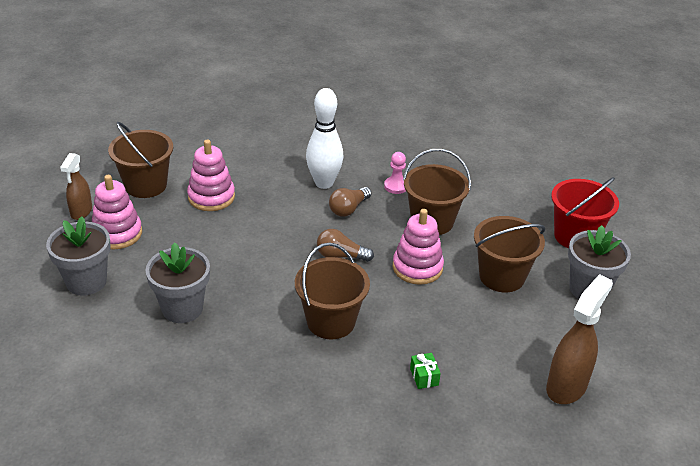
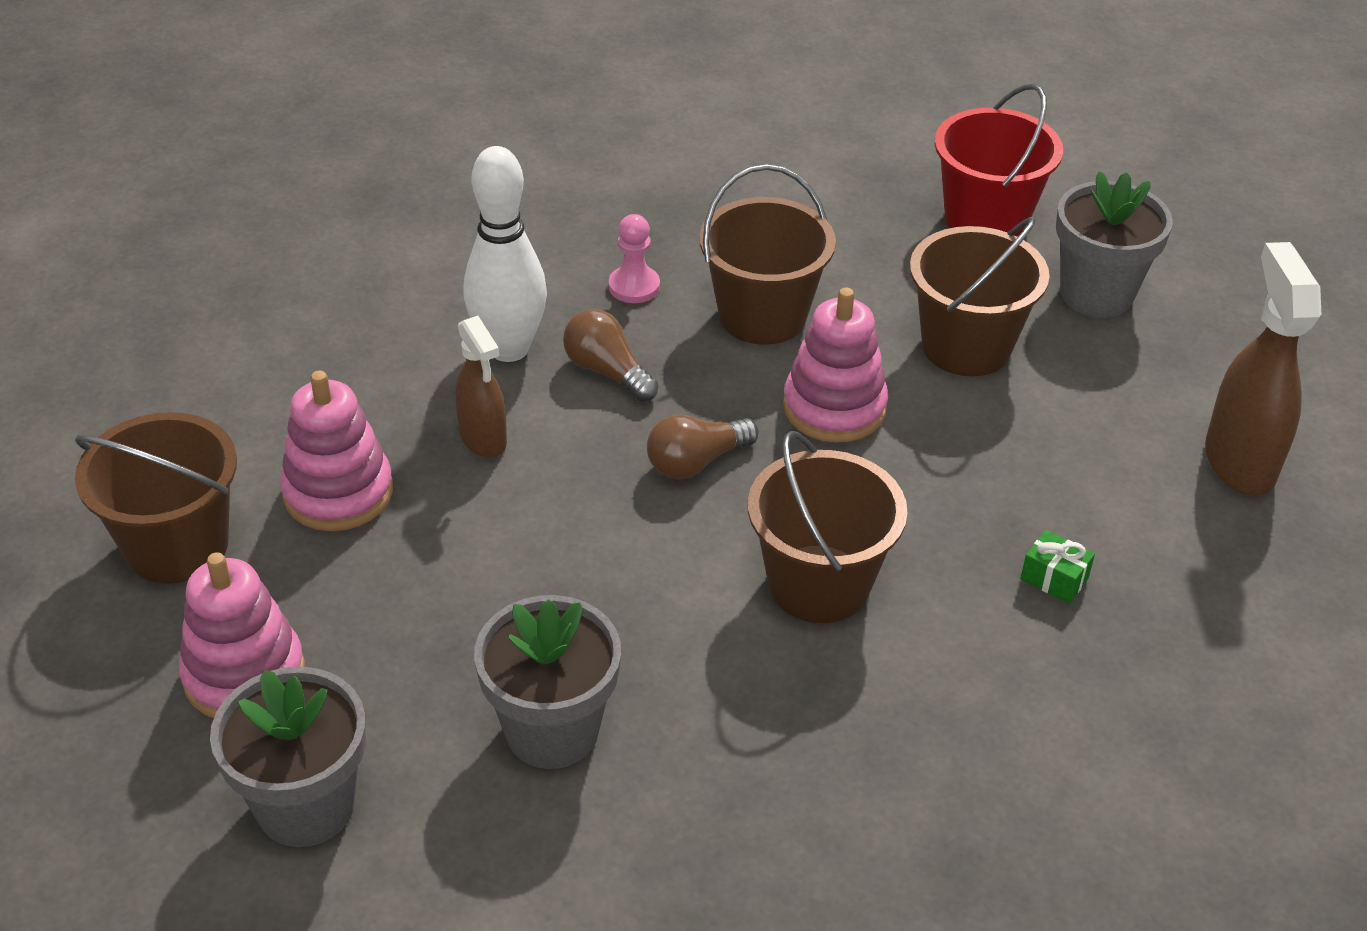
camera: 40 degrees left, 5 degrees up
(81, 212) = (110, 679): brown spray bottle -> brown spray bottle (483, 439)
(348, 209) = (607, 372): brown light bulb -> brown light bulb turned 135 degrees clockwise

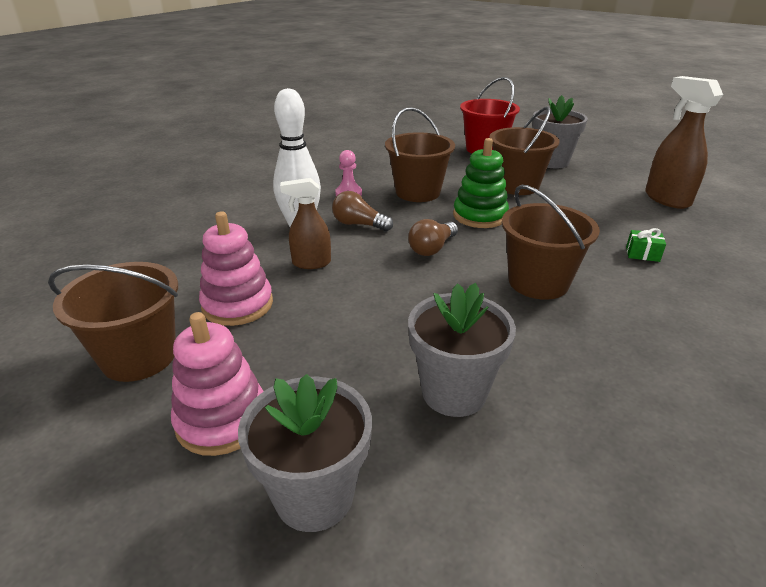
camera: 20 degrees left, 10 degrees down
(483, 439) = (311, 263): brown spray bottle -> brown spray bottle turned 135 degrees clockwise
(834, 407) = (480, 216): pink stacking toy -> green stacking toy

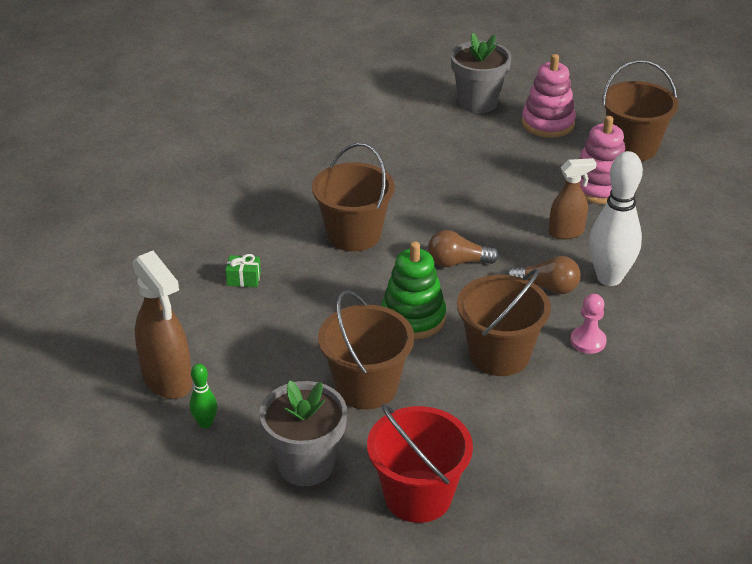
camera: 170 degrees right, 5 degrees up
(432, 248) = (457, 262): brown light bulb -> brown light bulb turned 120 degrees counterclockwise
(454, 392) = (416, 149): grey flower pot -> none
(624, 179) = (205, 423): none -> green bowling pin

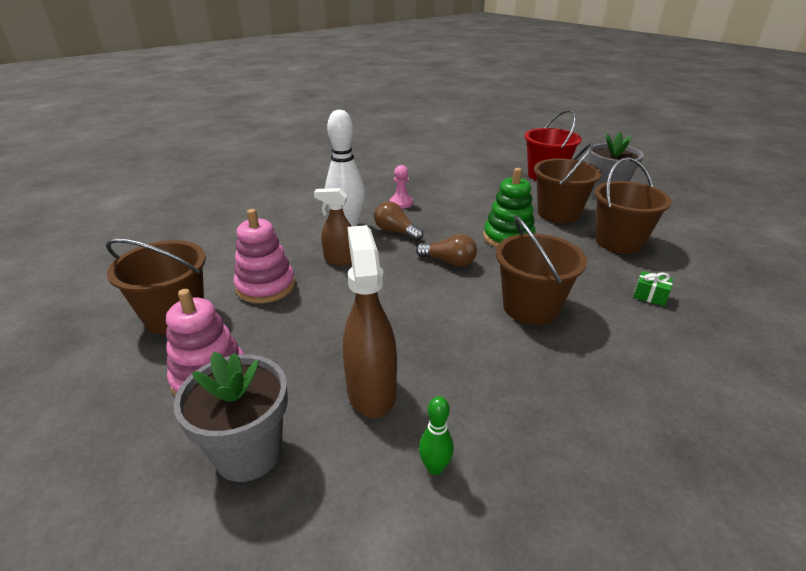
camera: 155 degrees left, 5 degrees down
(167, 380) = (706, 245): brown spray bottle -> brown spray bottle (371, 391)
(205, 423) = (671, 220): green bowling pin -> green bowling pin (435, 467)
(499, 355) = (462, 209): brown bucket -> brown bucket (619, 242)

